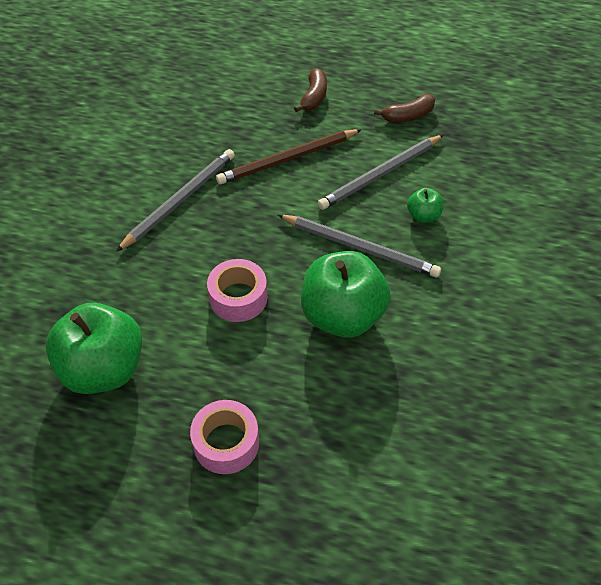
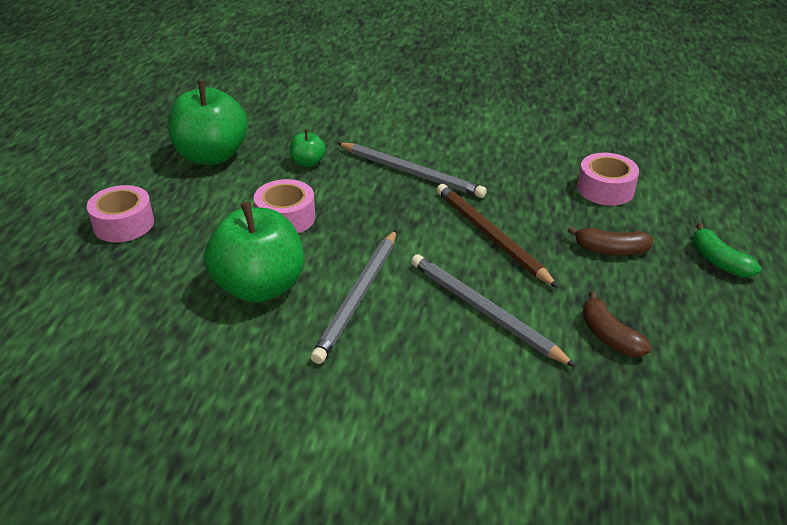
camera: 85 degrees right, 15 degrees down
(233, 84) = (605, 189): none -> pink tape
(332, 49) = (718, 261): none -> green banana
(423, 216) = (418, 351): green apple -> green apple (308, 163)

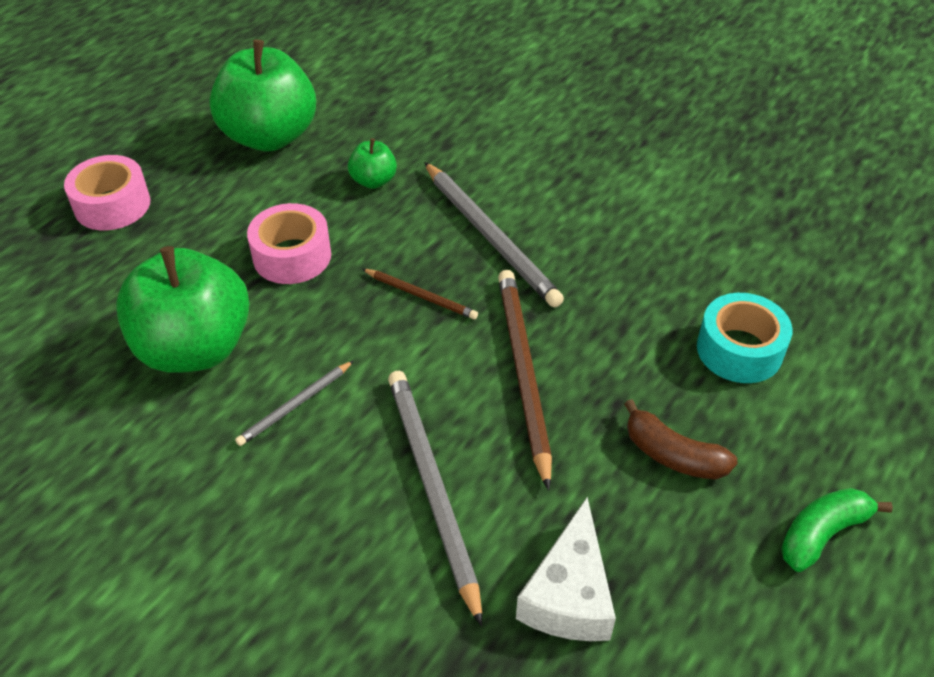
camera: 25 degrees right, 10 degrees up
(358, 297) = (296, 405): grey pencil -> grey pencil, size x0.52
(392, 215) = (420, 295): none -> brown pencil
(605, 189) = (739, 350): pink tape -> turquoise tape
(609, 336) = (569, 594): brown banana -> white cheese
(718, 261) = (822, 534): green banana -> green banana turned 60 degrees clockwise

